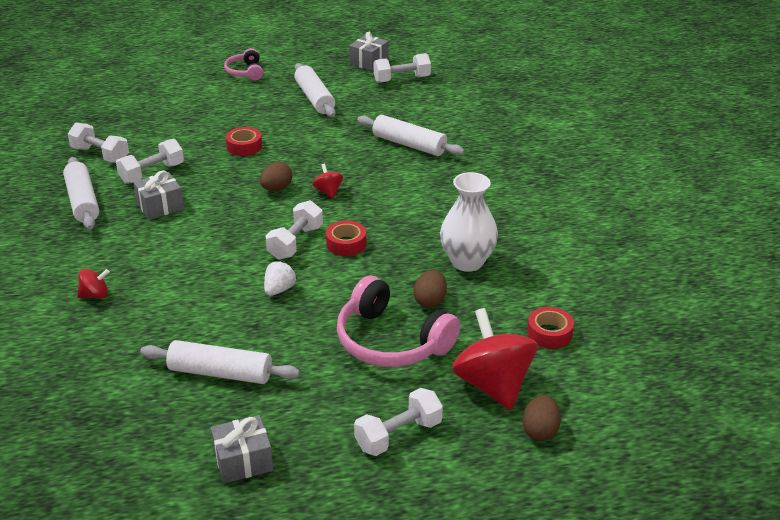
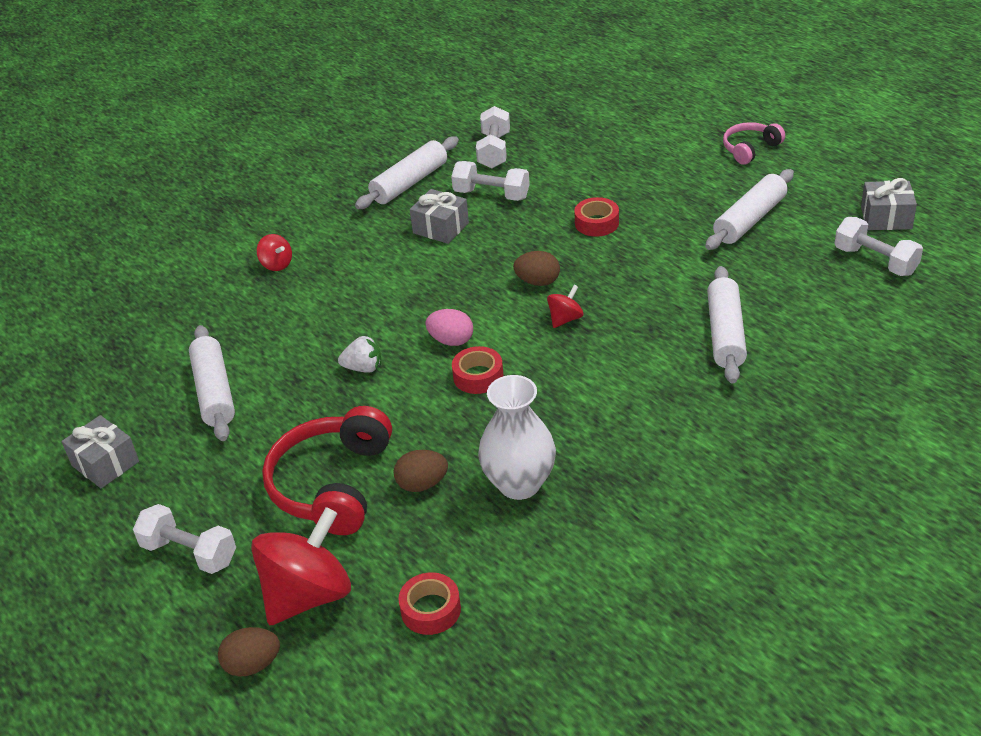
camera: 65 degrees right, 5 degrees up
(295, 242) = (451, 341): white dumbbell -> pink egg
(391, 341) = (333, 484): pink headphones -> red headphones

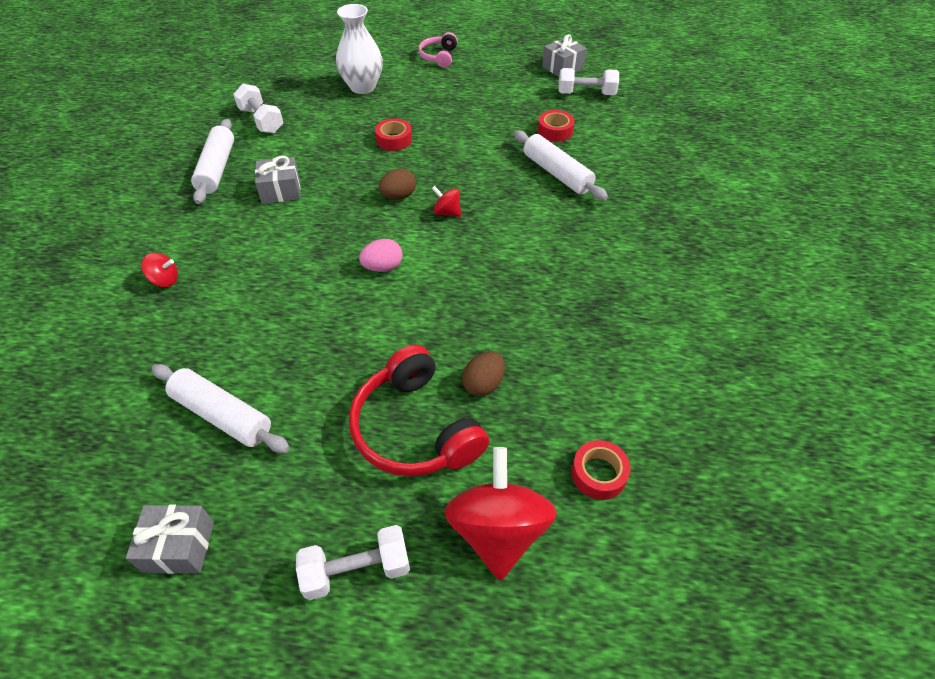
camera: 45 degrees left, 10 degrees up
(253, 665) = (522, 625): brown egg -> none
(363, 368) = (336, 323): white strawberry -> none
(478, 376) = (432, 282): red tape -> red tape (555, 131)
(491, 195) = (294, 151): white dumbbell -> none
(519, 484) = (549, 341): white vase -> white vase (362, 87)
(565, 319) = (447, 212): red spinning top -> red spinning top turned 60 degrees counterclockwise
(750, 220) = (489, 98): white rolling pin -> none

